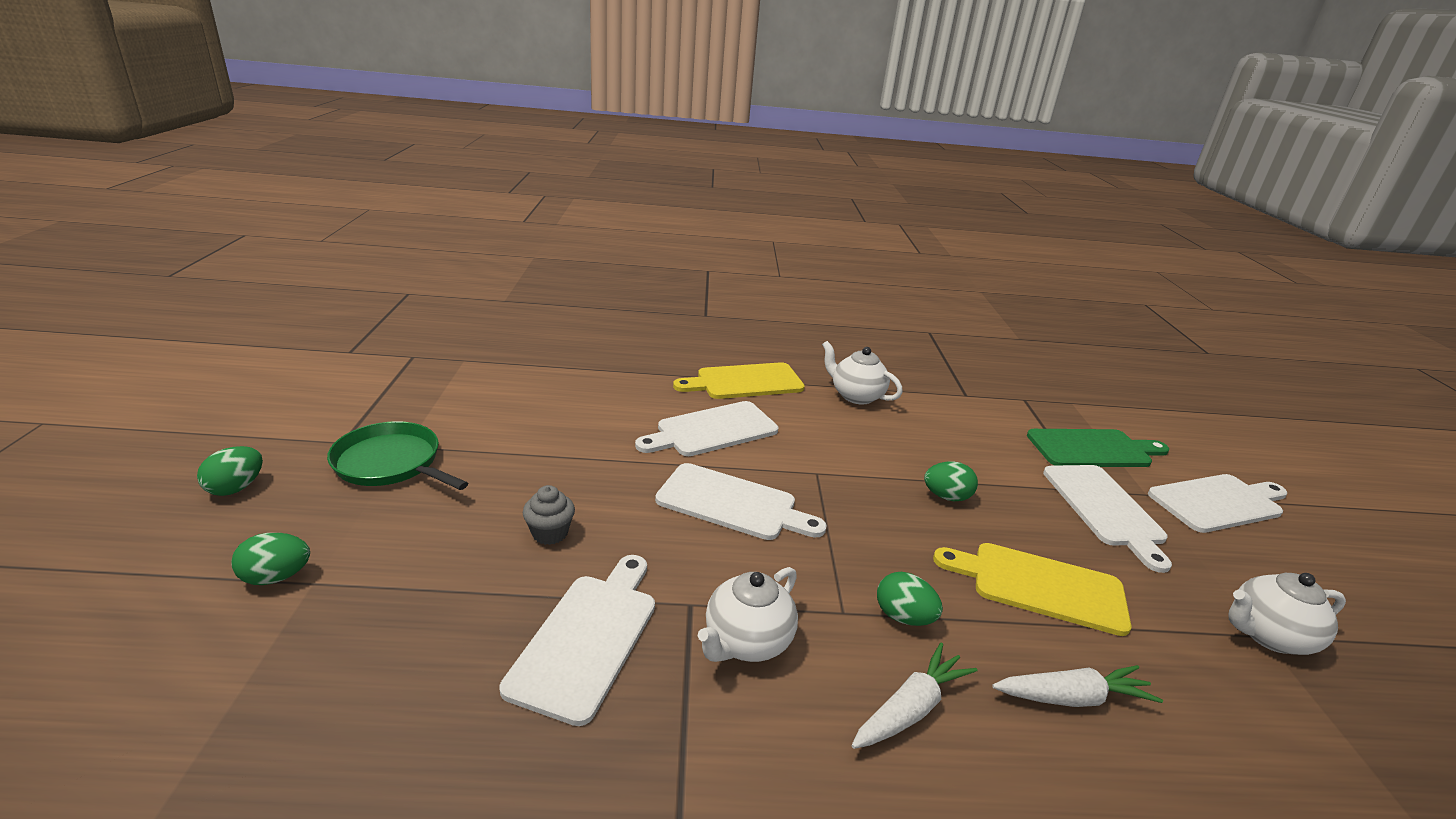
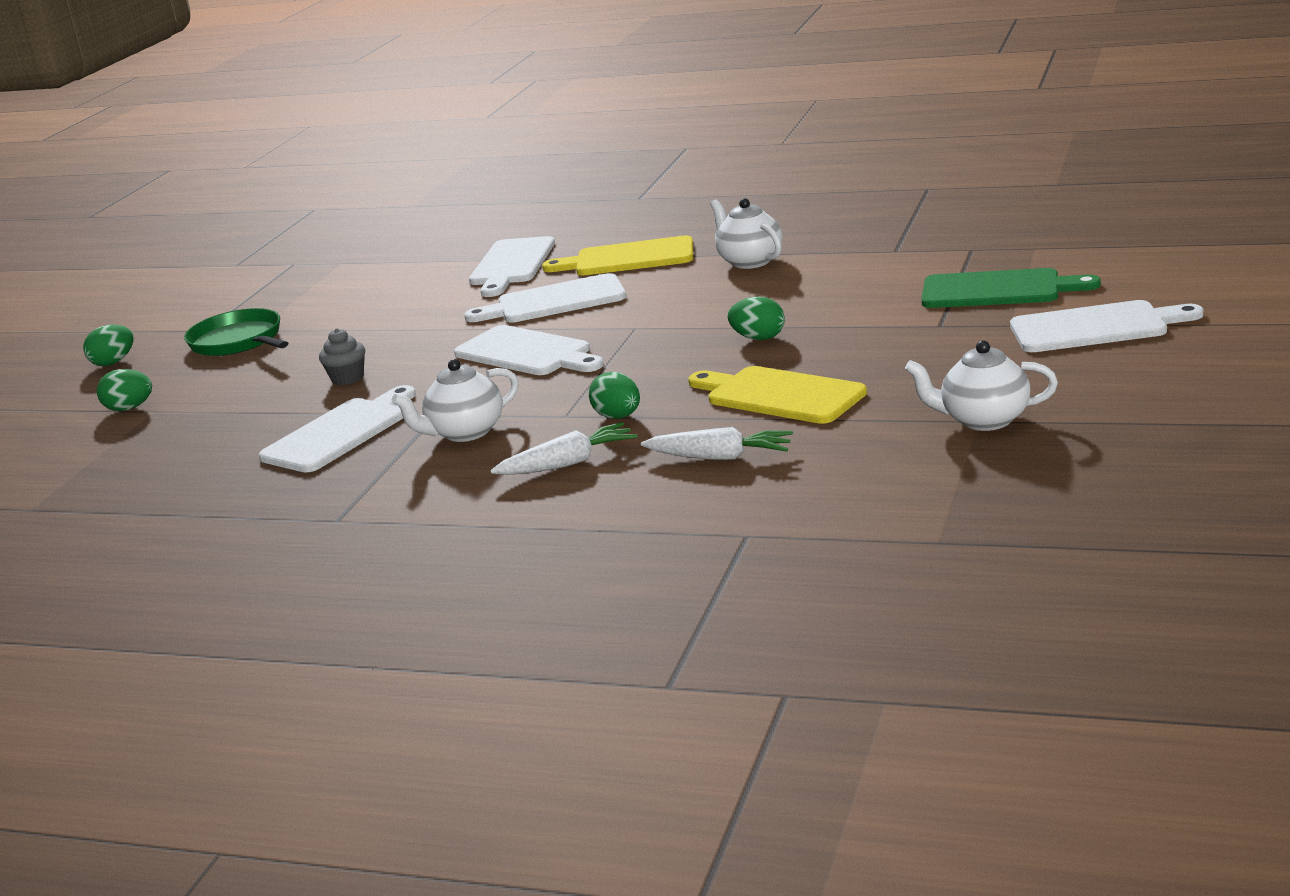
camera: 25 degrees right, 5 degrees down
(1105, 509) = (936, 339): white cutting board -> white cutting board (511, 265)

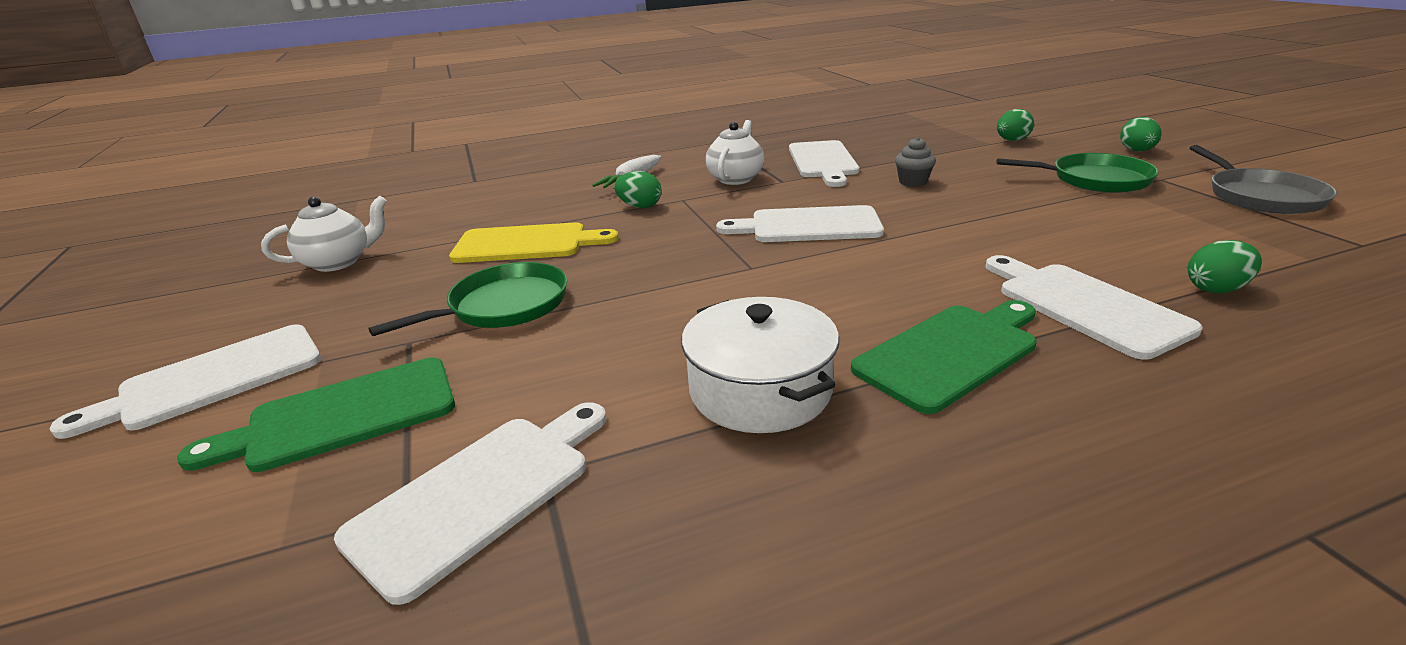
camera: 140 degrees right, 5 degrees up
(214, 301) = (1260, 196): none -> grey pan
(554, 301) = (901, 273): white cutting board -> white cutting board (480, 493)
(628, 258) = (951, 353): yellow cutting board -> green cutting board
(720, 457) = (531, 203): white carrot -> none
(750, 261) = (760, 390): white teapot -> white pot
(759, 338) = (602, 284): green egg -> green egg (1216, 289)
(851, 337) = (503, 306): none -> green pan

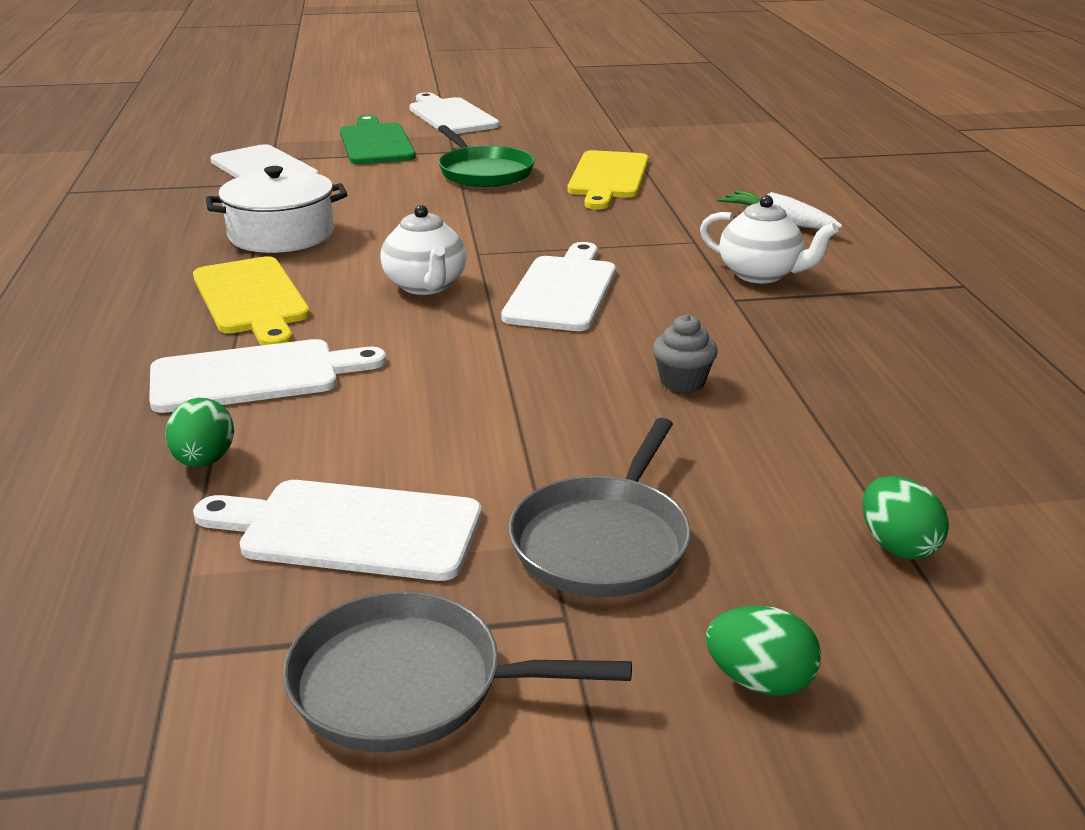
camera: 100 degrees right, 0 degrees up
(339, 262) = (615, 126): white teapot -> white teapot (426, 286)
(640, 206) = (683, 221): green egg -> none
(823, 162) = (816, 338): white cutting board -> white cutting board (350, 530)
(951, 353) = (252, 299): green cutting board -> yellow cutting board
(1095, 180) = (603, 541): green pan -> grey pan

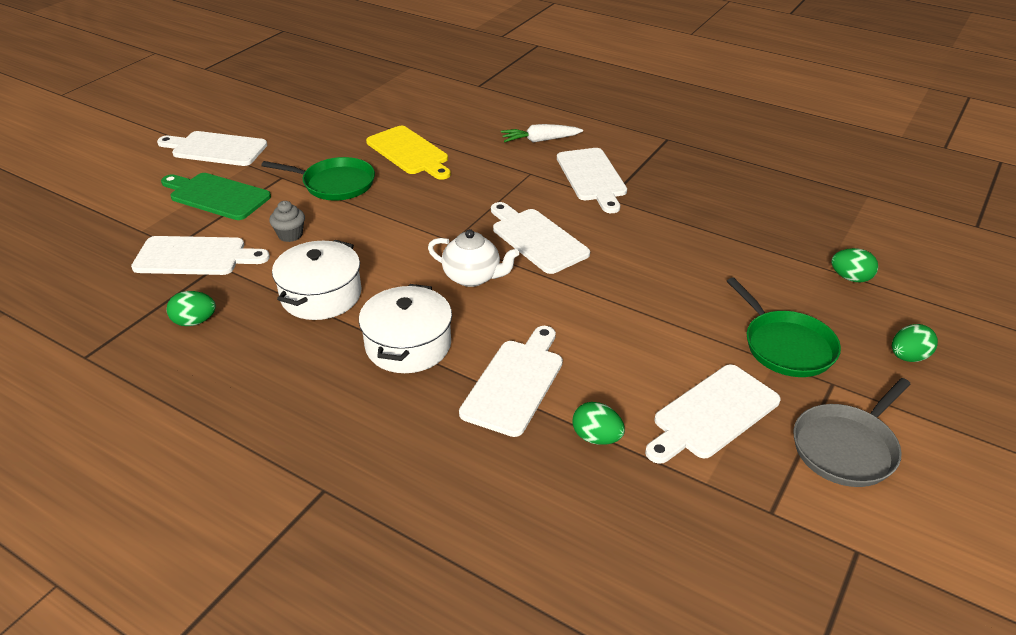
camera: 50 degrees left, 10 degrees up
(168, 206) = (195, 321): none -> green egg
(252, 299) = (408, 345): yellow cutting board -> white pot
(603, 541) = (785, 346): grey pan -> green pan
(682, 382) = (673, 256): grey cupcake -> grey cupcake (290, 235)
(761, 274) = (592, 177): white teapot -> white cutting board

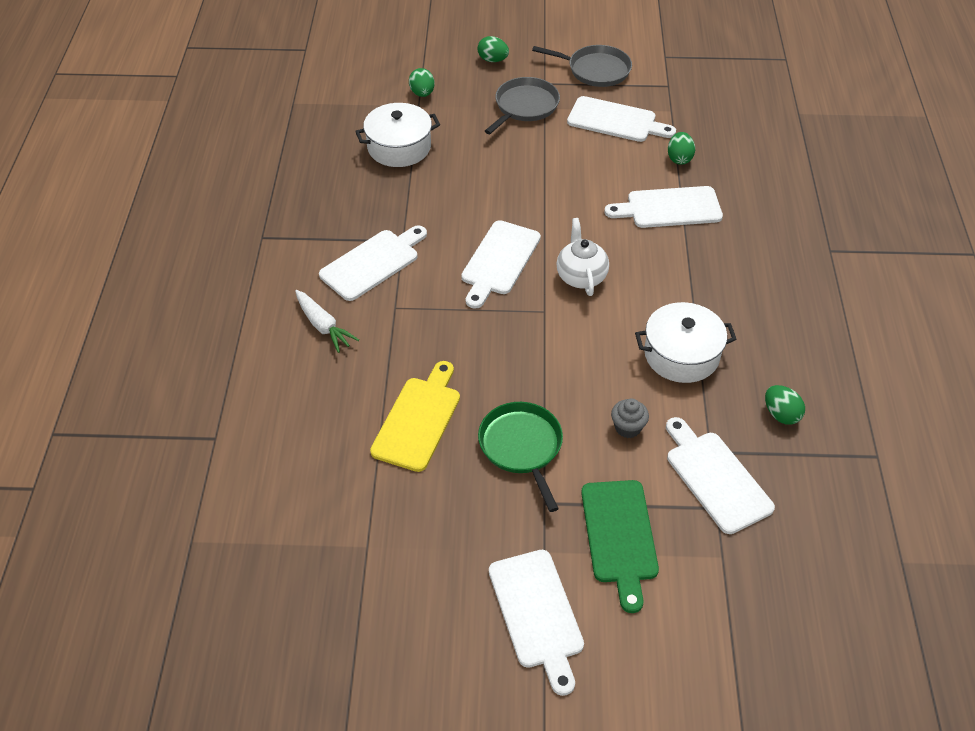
camera: 120 degrees left, 10 degrees up
(408, 345) = (685, 275): white pot -> white pot (399, 147)
(785, 346) = (524, 106): green pan -> grey pan

